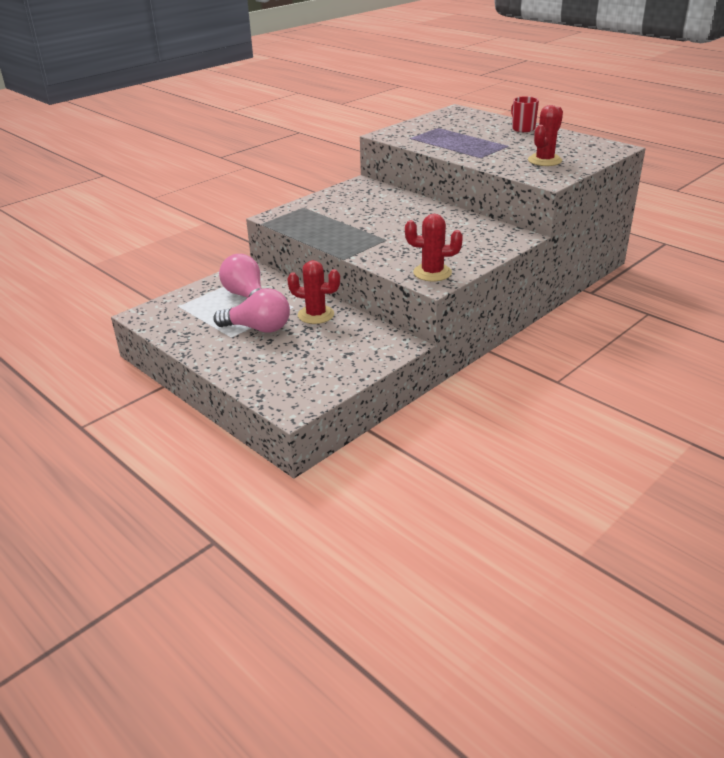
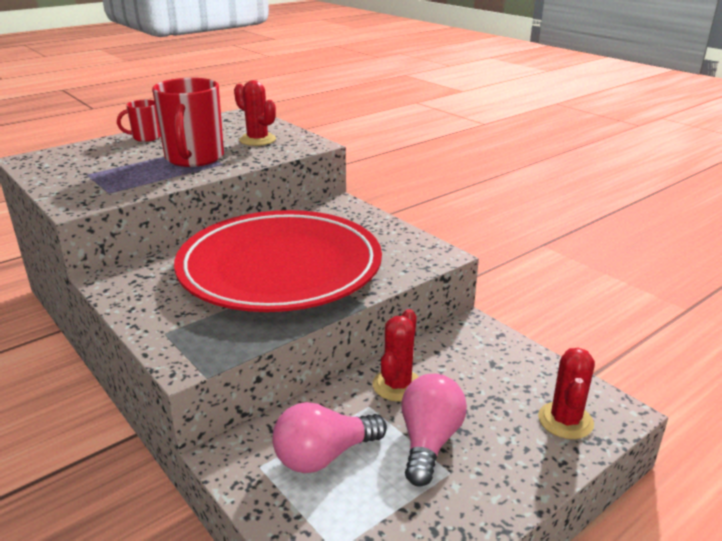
camera: 85 degrees left, 5 degrees down
(391, 227) = (280, 268): none -> red plate
(432, 273) = (417, 253): red cactus -> red cactus (565, 420)
(486, 148) = (194, 158): none -> red mug

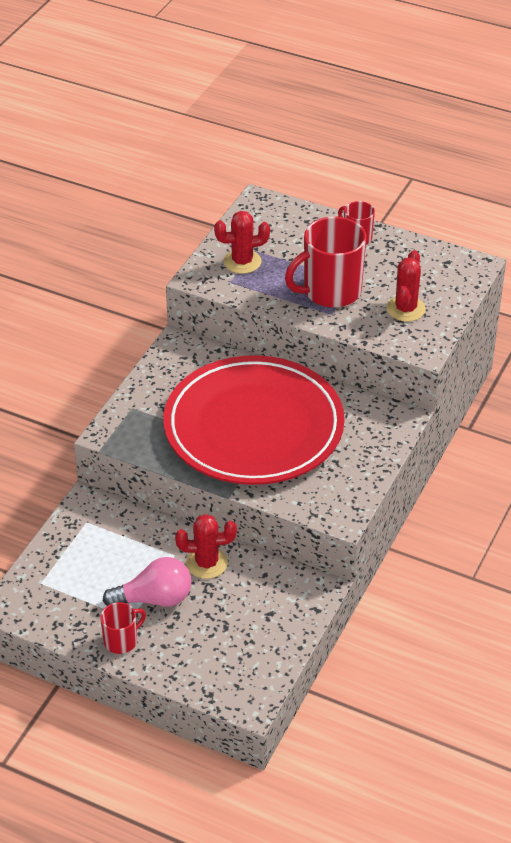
camera: 65 degrees right, 15 degrees up
(324, 456) = (111, 549): pink light bulb -> none
(485, 493) = (121, 641): none -> red mug
(565, 420) = (220, 671): red cactus -> red cactus (242, 262)

